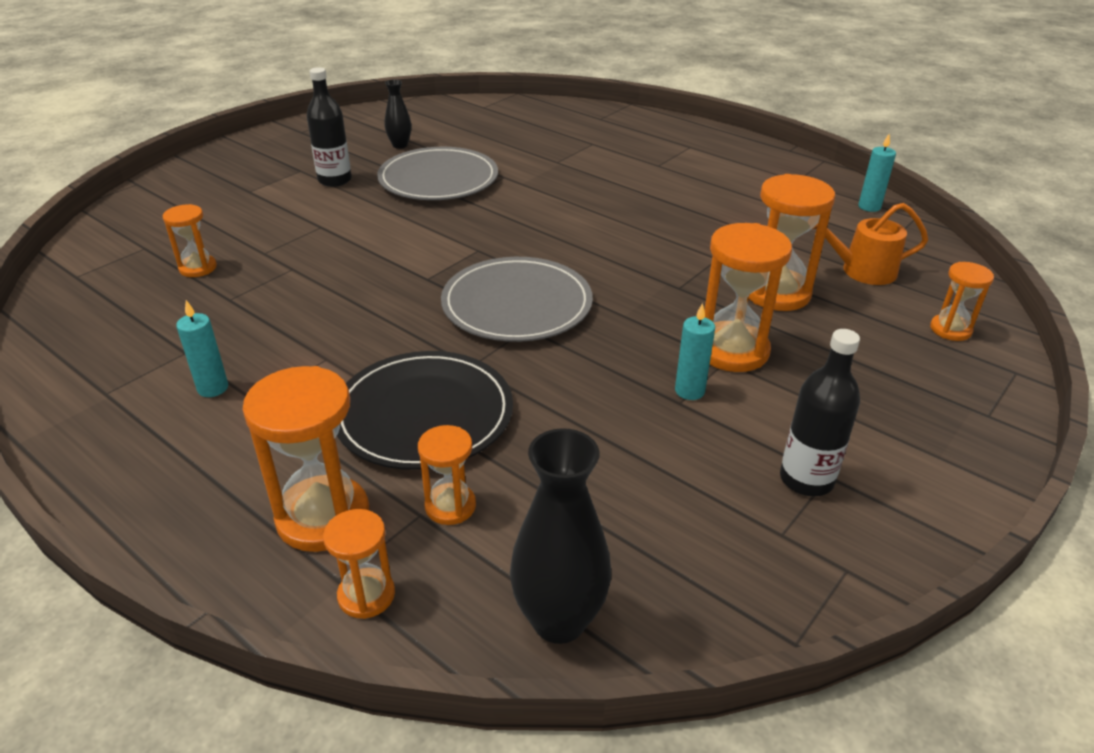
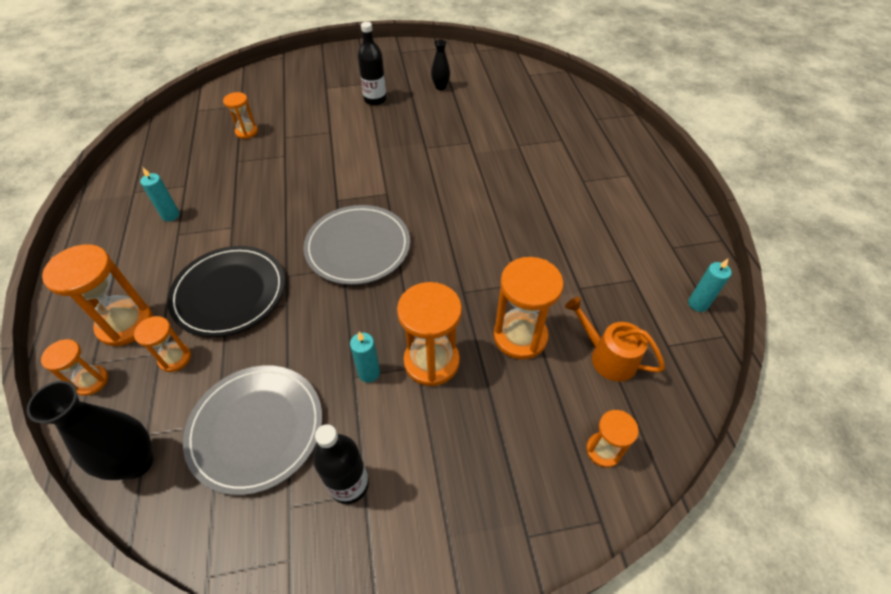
camera: 40 degrees right, 15 degrees up
(438, 179) = (430, 125): grey plate -> grey plate (256, 429)

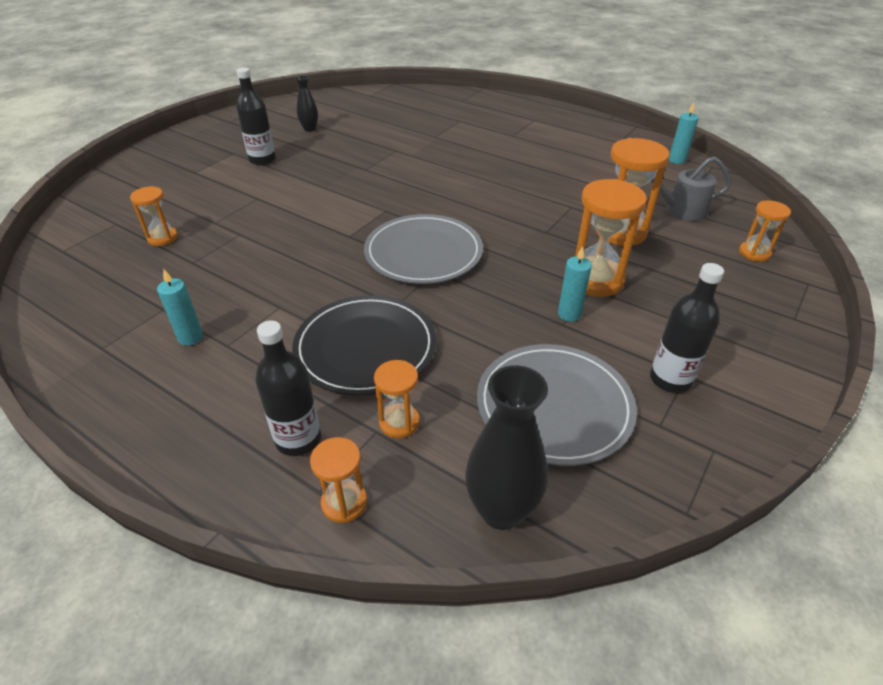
camera: 45 degrees left, 10 degrees down
(125, 324) = (298, 439): orange hourglass -> black bottle
(607, 356) = (680, 210): orange watering can -> grey watering can

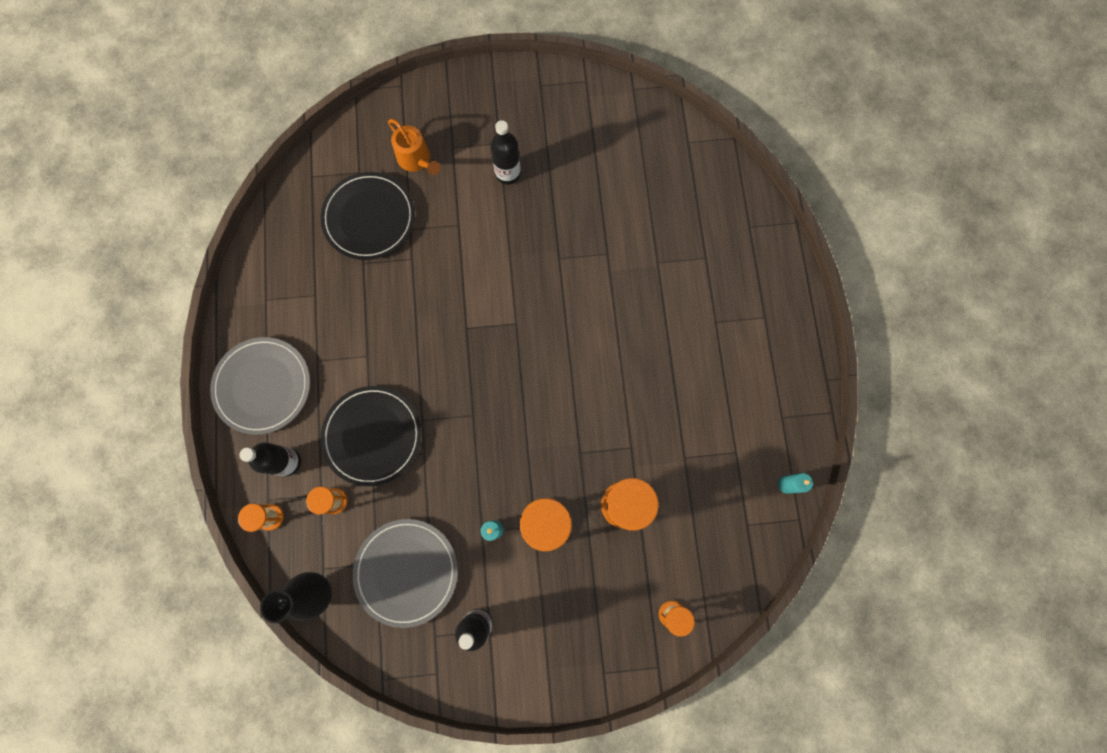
camera: 50 degrees right, 35 degrees up
(162, 238) = (369, 218): orange hourglass -> black plate
(169, 191) = (417, 160): none -> orange watering can
(190, 337) = (307, 336): turquoise candle -> none
(309, 129) = (583, 157): black vase -> none
(423, 253) = (486, 392): grey plate -> grey plate (263, 386)
(680, 210) = (693, 531): grey watering can -> none

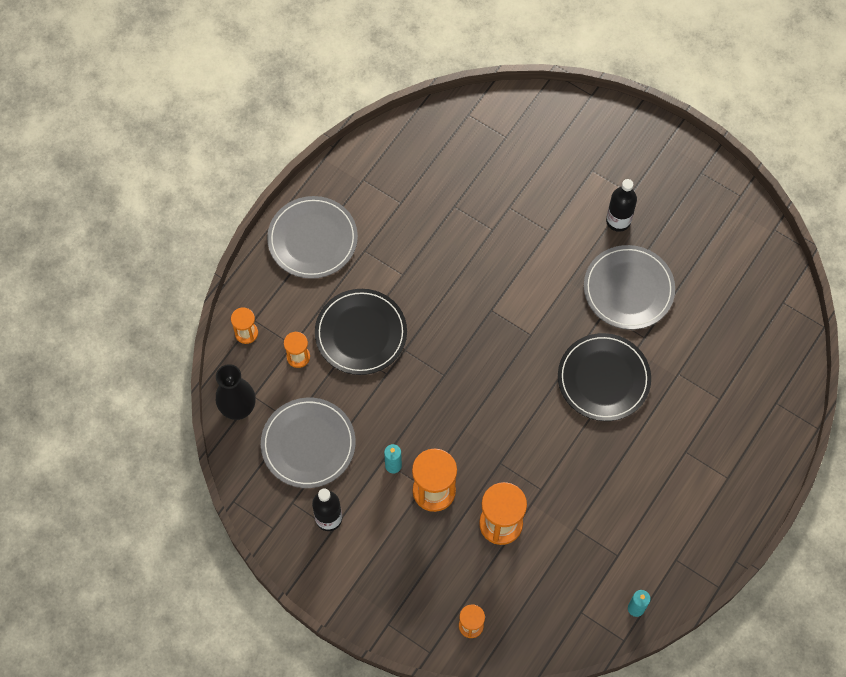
camera: 40 degrees right, 10 degrees down
(287, 462) = (287, 305): black bottle -> none
(369, 218) = (486, 176): black plate -> black plate (603, 379)
(417, 160) = (557, 160): orange watering can -> none
(562, 223) = (628, 289): none -> grey plate

